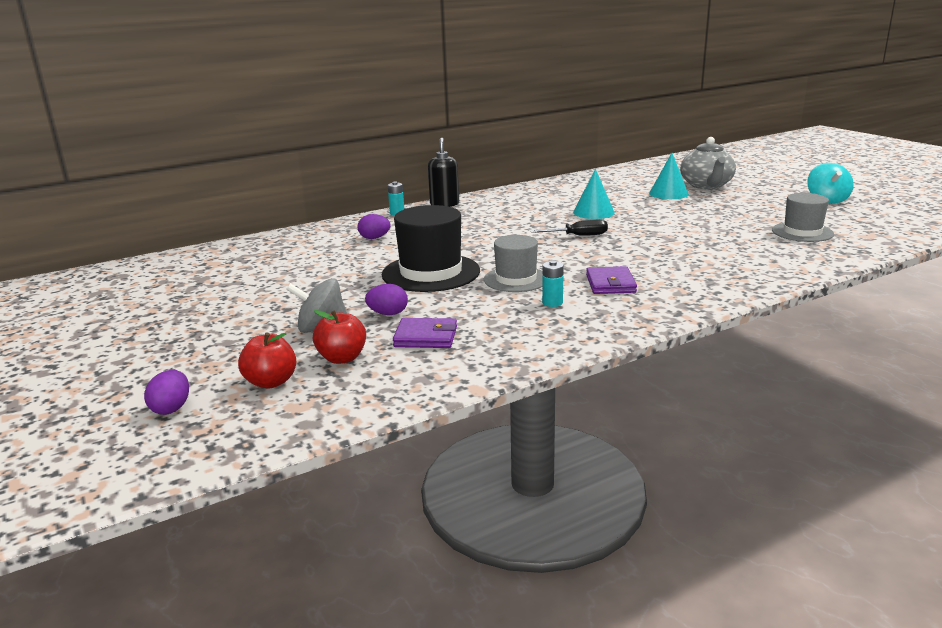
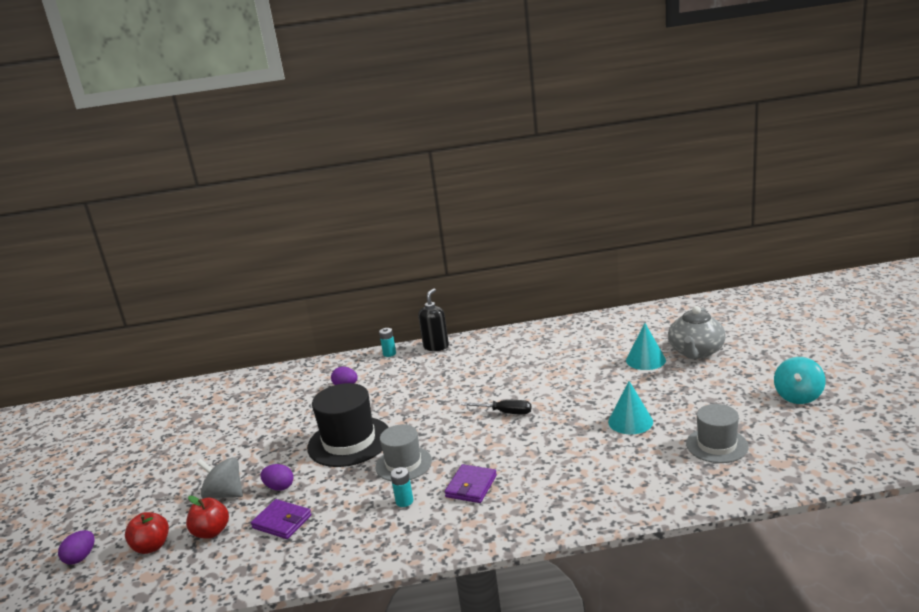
camera: 25 degrees right, 0 degrees up
(593, 212) = (549, 379): turquoise cone -> turquoise cone (630, 421)

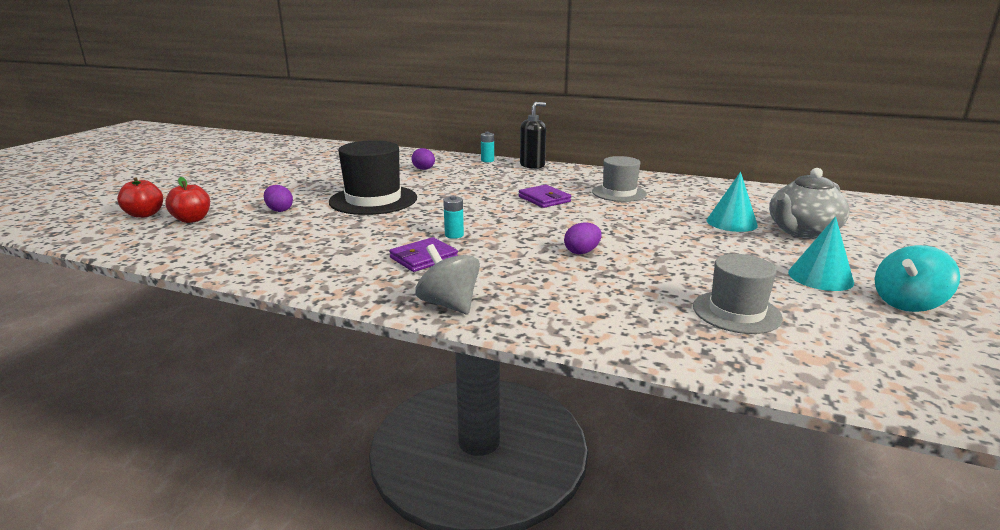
camera: 25 degrees right, 0 degrees up
(81, 557) = (98, 206): purple egg -> purple egg (582, 252)
(225, 494) = (238, 202): grey spinning top -> grey spinning top (449, 304)
(282, 521) = (245, 230): purple wallet -> purple wallet (544, 199)
(403, 464) = (391, 225): grey hat -> grey hat (619, 193)
(404, 501) = (353, 249): turquoise battery -> turquoise battery (454, 235)
(505, 412) = (531, 219): black screwdriver -> none
(630, 421) = (652, 262): turquoise cone -> turquoise cone (820, 277)

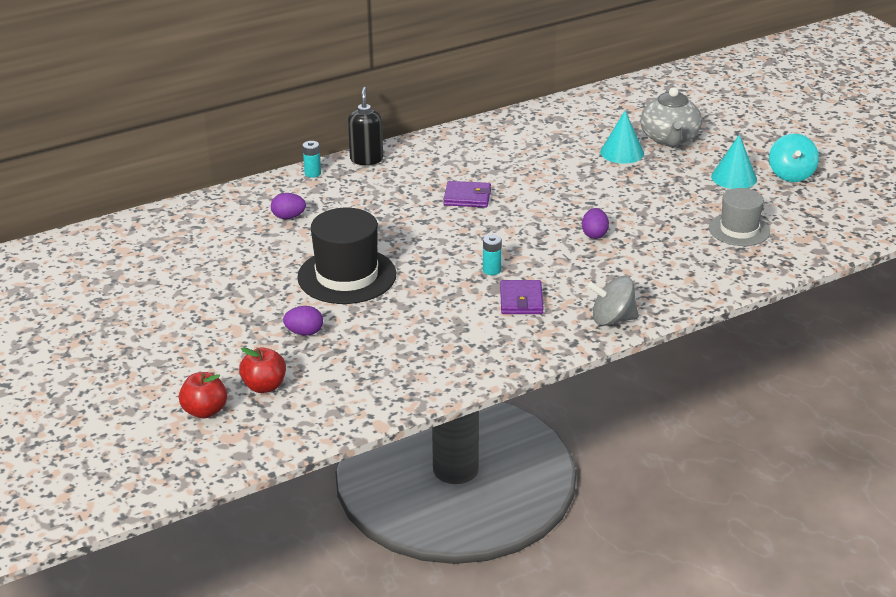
camera: 50 degrees left, 10 degrees up
(619, 193) = (501, 159): grey hat -> none

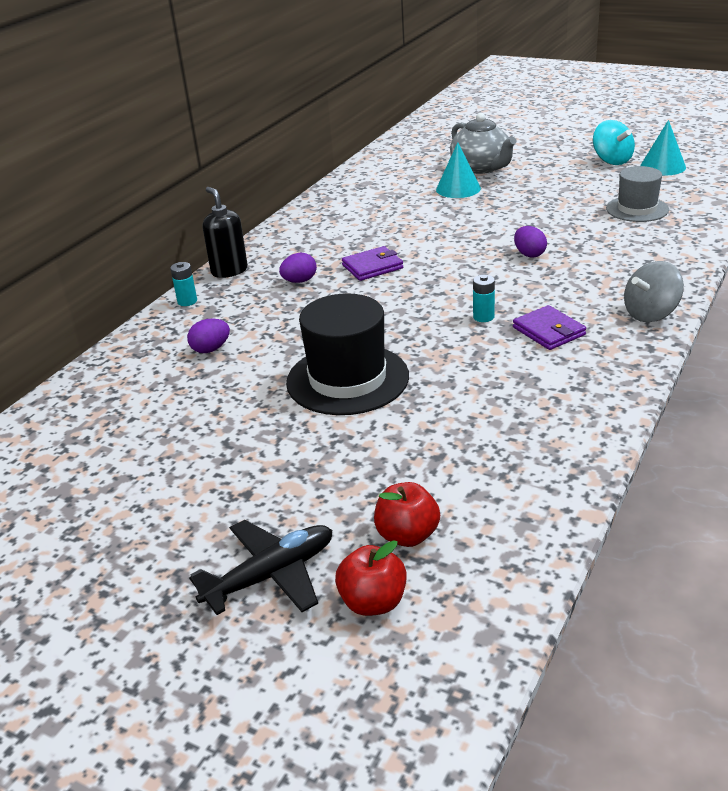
camera: 30 degrees left, 0 degrees up
(170, 372) = (271, 575): none -> black plane
(304, 332) = (376, 455): purple egg -> purple egg (299, 281)
(734, 177) = (573, 176): turquoise cone -> turquoise cone (662, 167)

